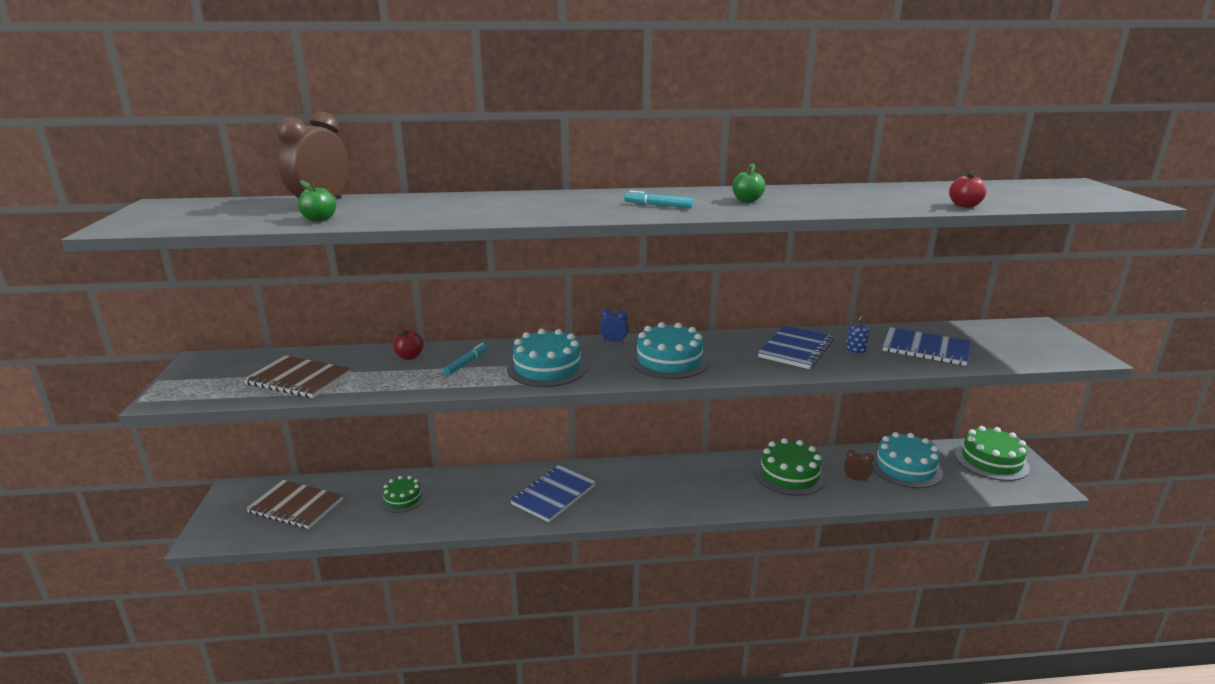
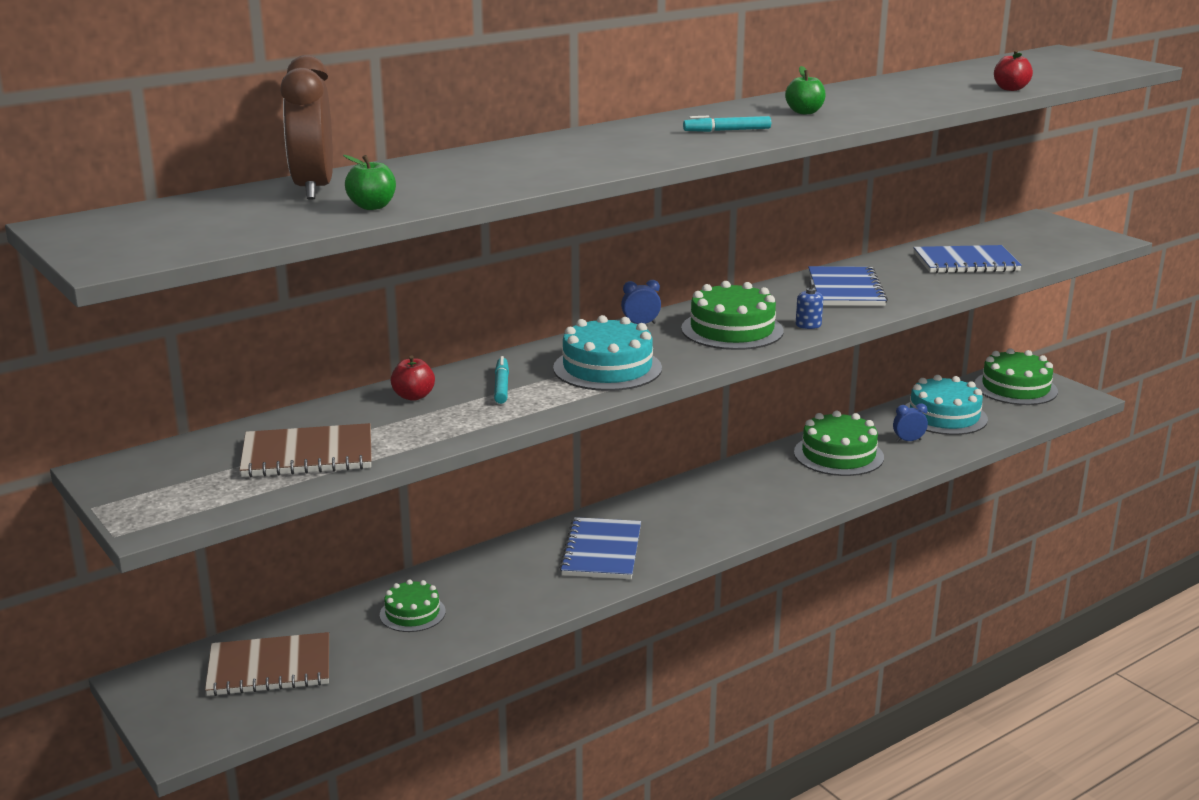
camera: 30 degrees left, 0 degrees up
(669, 360) = (732, 330): turquoise cake -> green cake
(855, 350) = (904, 278): blue soap dispenser -> blue soap dispenser (808, 325)
(856, 479) = (908, 441): brown clock -> blue clock

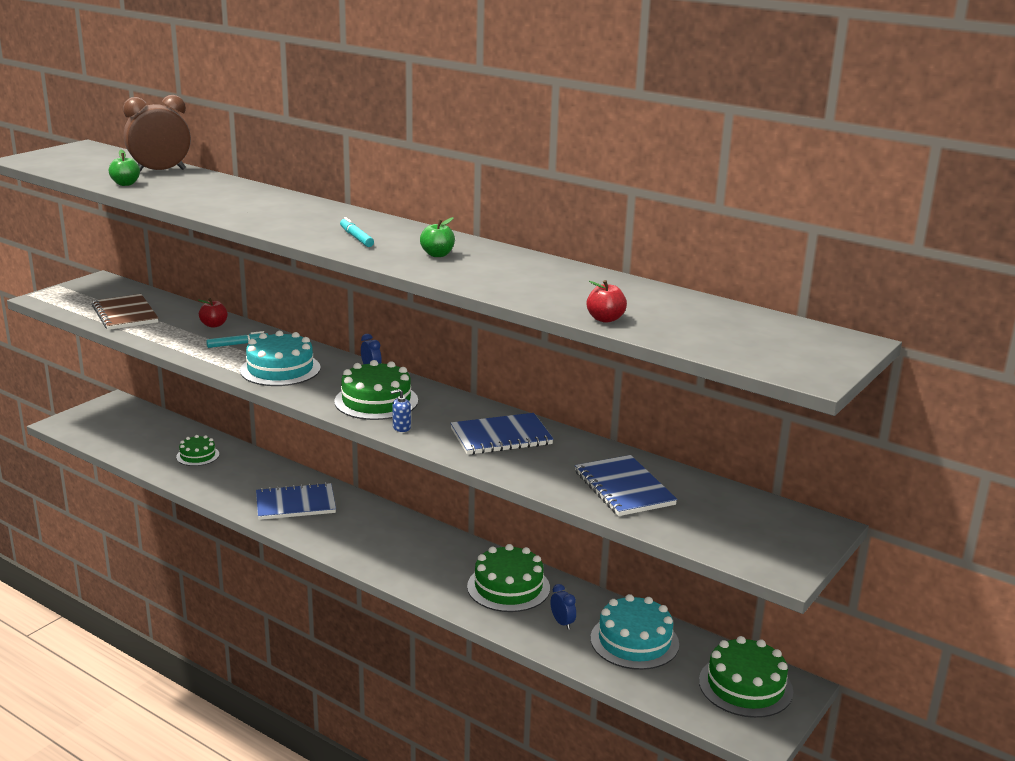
camera: 70 degrees right, 0 degrees up
(269, 667) = (132, 428): brown notebook -> none

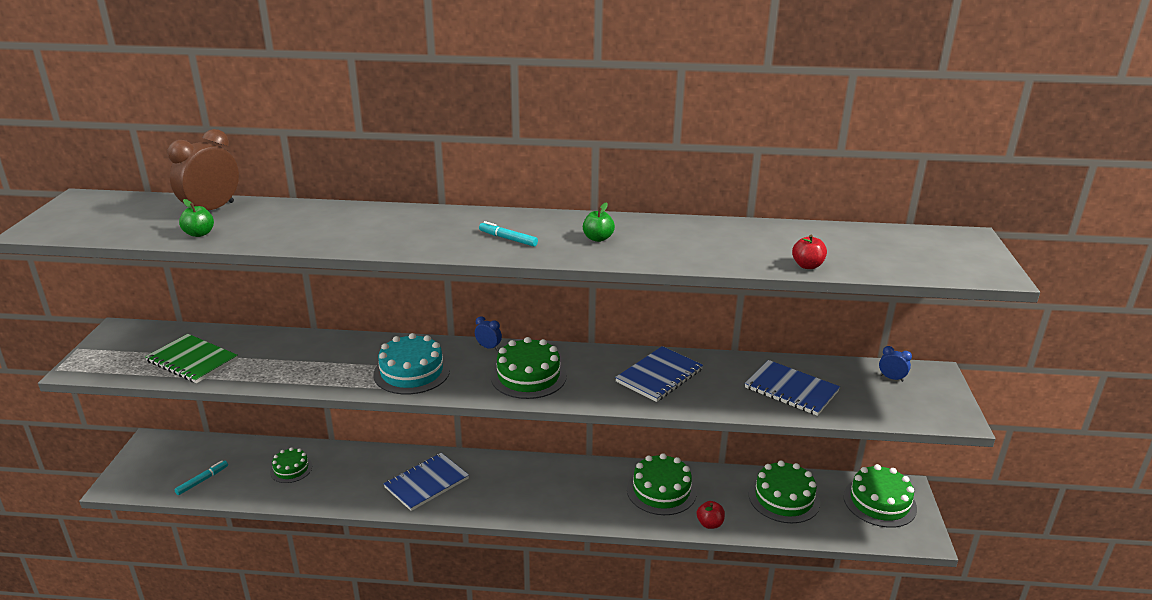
camera: 30 degrees left, 5 degrees up
(125, 314) = (192, 360): brown notebook -> green notebook
(214, 325) = (295, 345): red apple -> red apple (709, 524)
(238, 344) = (342, 359): turquoise marker -> turquoise marker (202, 480)
(401, 427) = (578, 395): blue soap dispenser -> none
(562, 623) = (725, 504): blue clock -> blue clock (891, 378)
(634, 641) = (784, 498): turquoise cake -> green cake

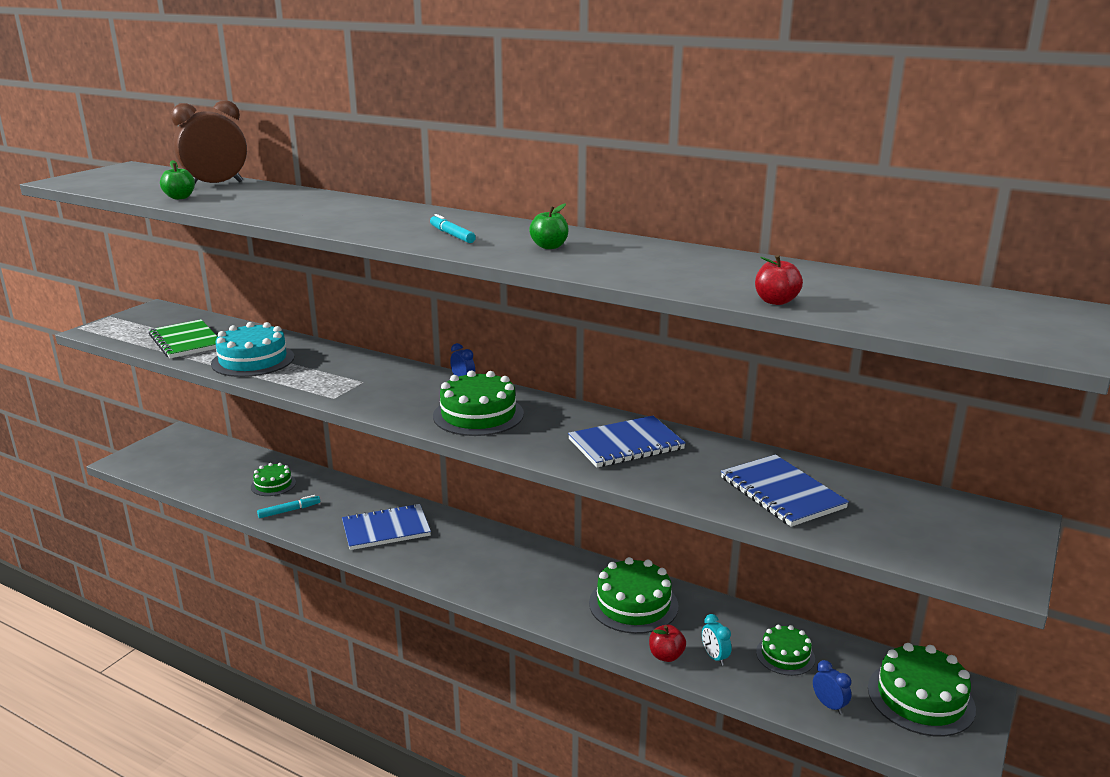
camera: 25 degrees right, 5 degrees down
(202, 480) = (192, 475): turquoise marker -> turquoise marker (289, 511)
(411, 372) = (365, 388): turquoise cake -> turquoise cake (253, 360)
(741, 514) = (714, 657): none -> turquoise clock
(784, 498) = (785, 655): green cake -> green cake, size x0.60
(891, 378) = (940, 511): blue clock -> blue clock (829, 705)

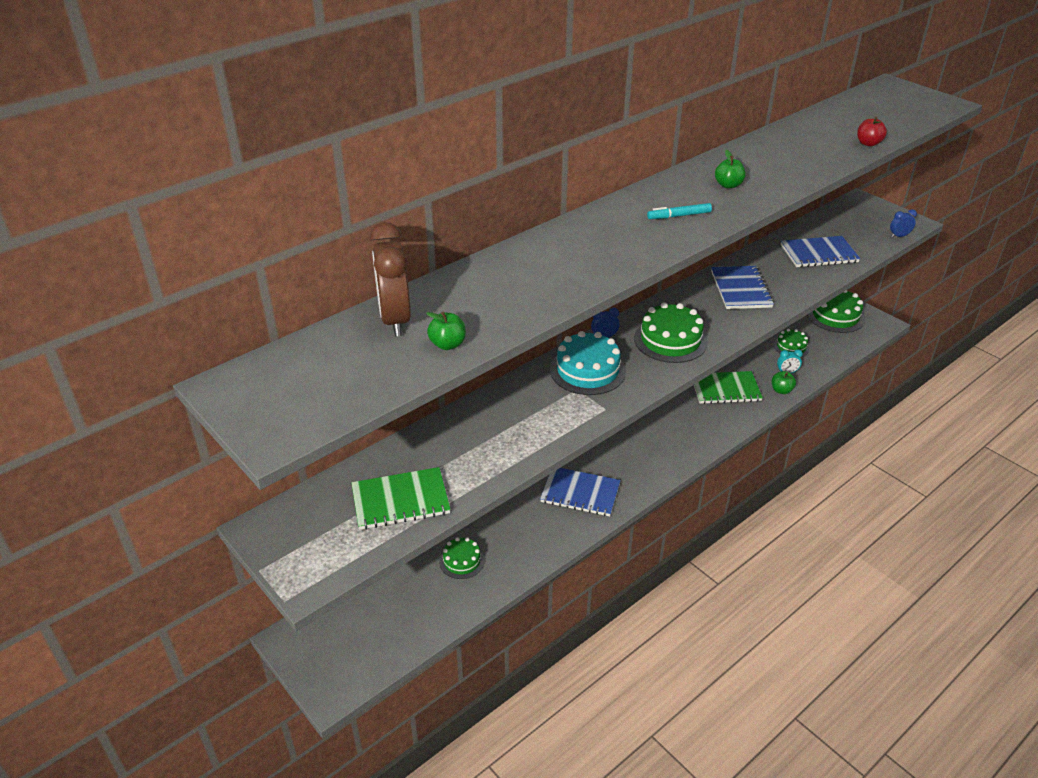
camera: 70 degrees left, 15 degrees up
(253, 360) = (488, 452): turquoise cake -> turquoise cake (587, 370)
(289, 511) = (519, 553): turquoise marker -> none
(386, 529) = (580, 493): blue notebook -> blue notebook turned 75 degrees counterclockwise
(633, 604) = (725, 389): green cake -> green notebook
(666, 656) = (781, 390): red apple -> green apple
(829, 705) = (836, 346): blue clock -> blue clock (899, 236)

